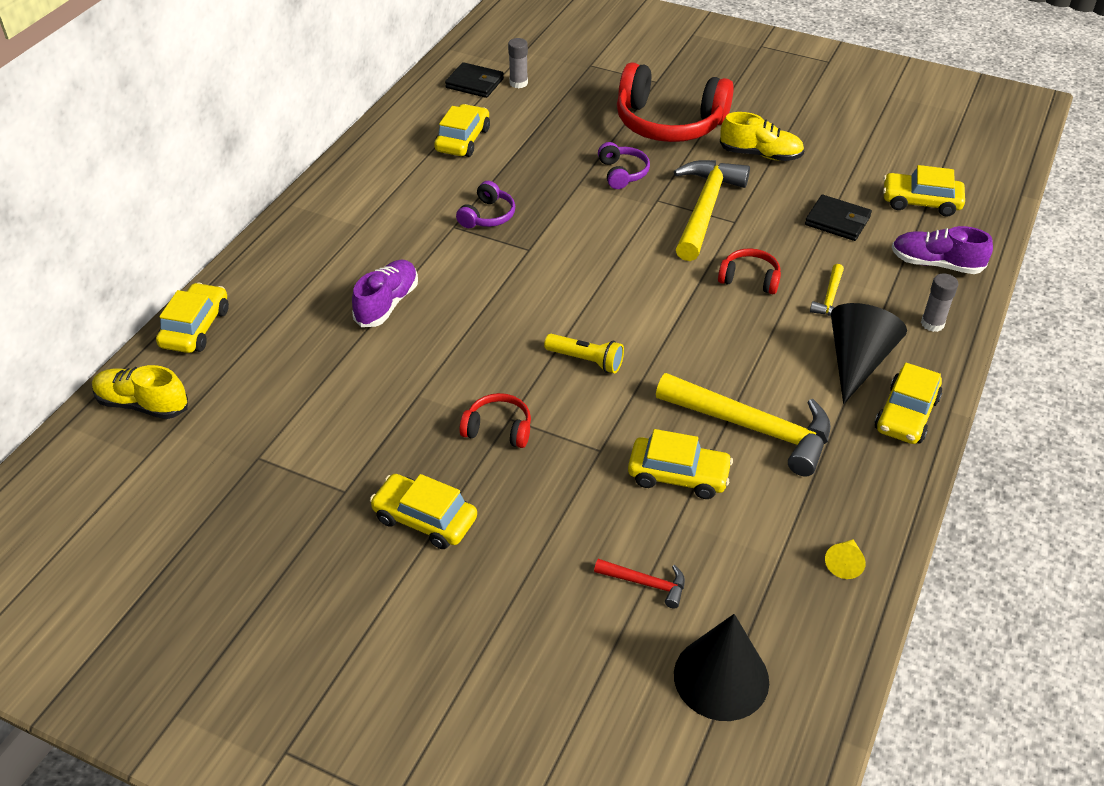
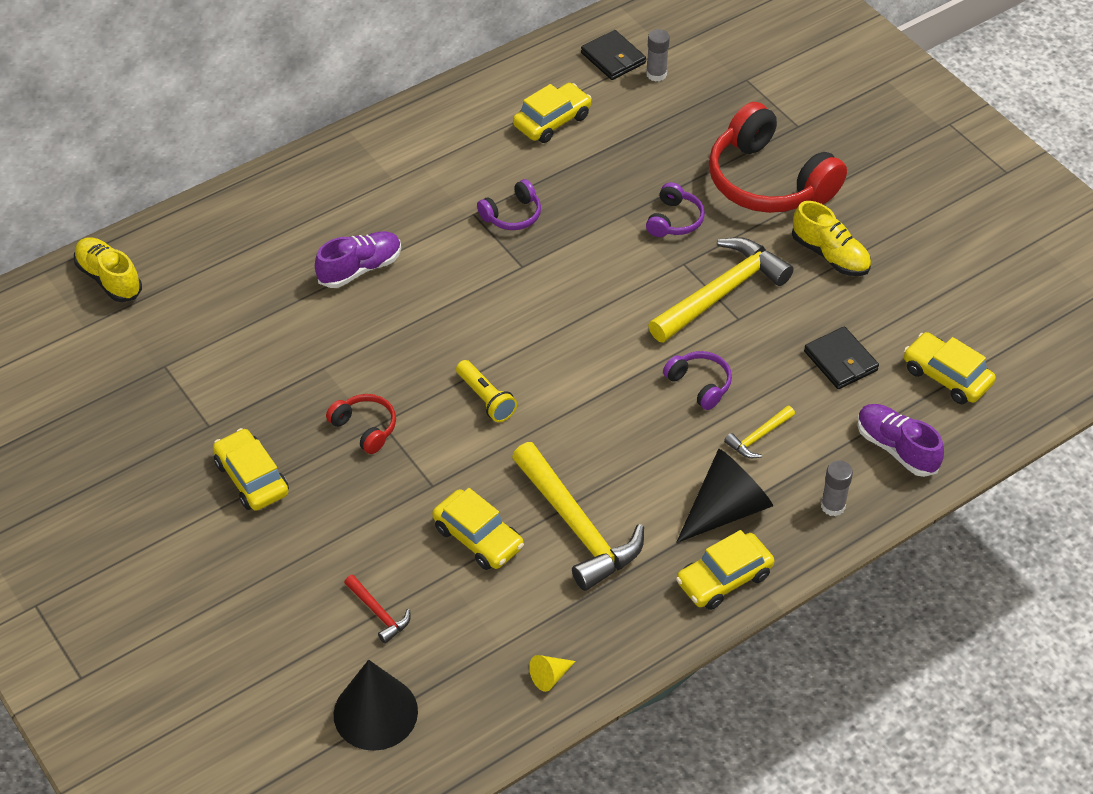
camera: 30 degrees right, 5 degrees up
(195, 328) = (192, 224): yellow car -> none
(749, 279) = (699, 384): red headphones -> purple headphones

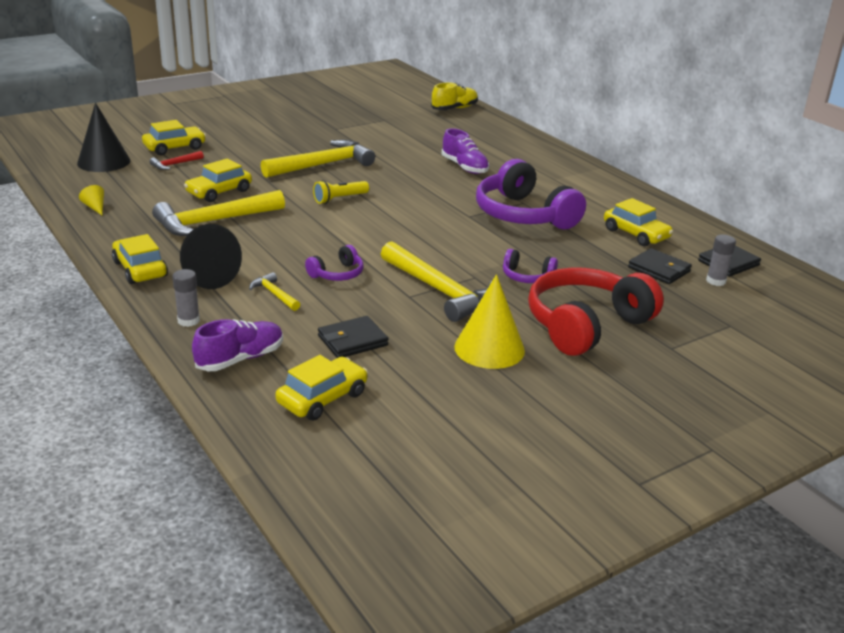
camera: 90 degrees right, 20 degrees down
(251, 478) = (292, 137): yellow car -> yellow car (174, 148)
(365, 428) = (323, 165): red headphones -> yellow hammer
(512, 215) = (523, 215): purple headphones -> purple headphones, size x2.16
(638, 113) = (659, 269): none -> black wallet
(830, 255) = (489, 348): yellow shoe -> yellow cone

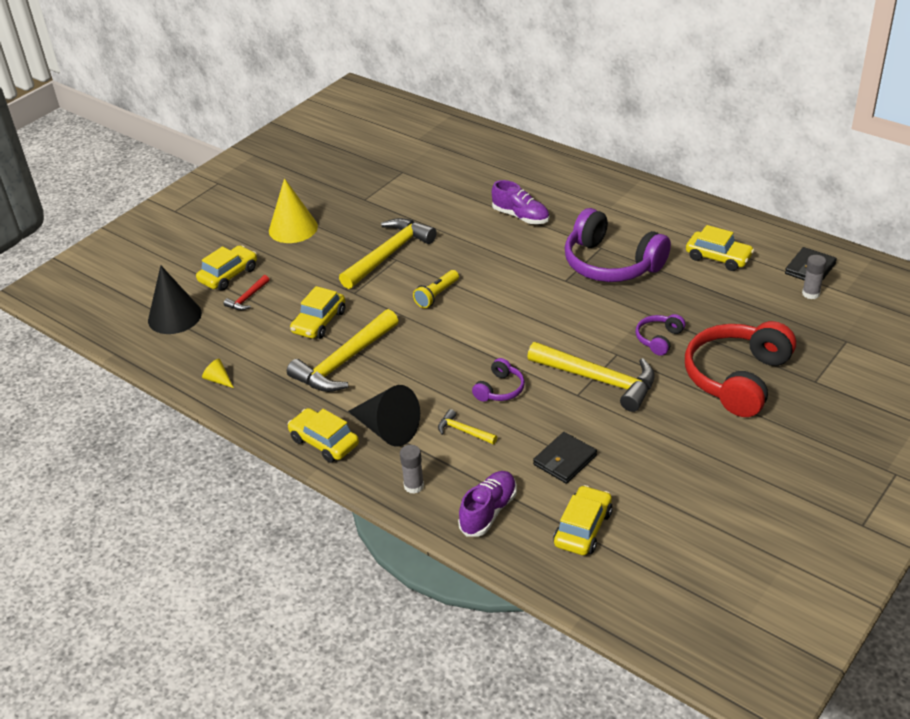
camera: 15 degrees left, 10 degrees up
(454, 109) = (458, 135): yellow shoe -> none
(489, 348) = (677, 430): yellow cone -> yellow cone (293, 228)
(527, 276) = (659, 339): purple headphones -> purple headphones turned 120 degrees clockwise
(659, 269) = (759, 295): black wallet -> none

